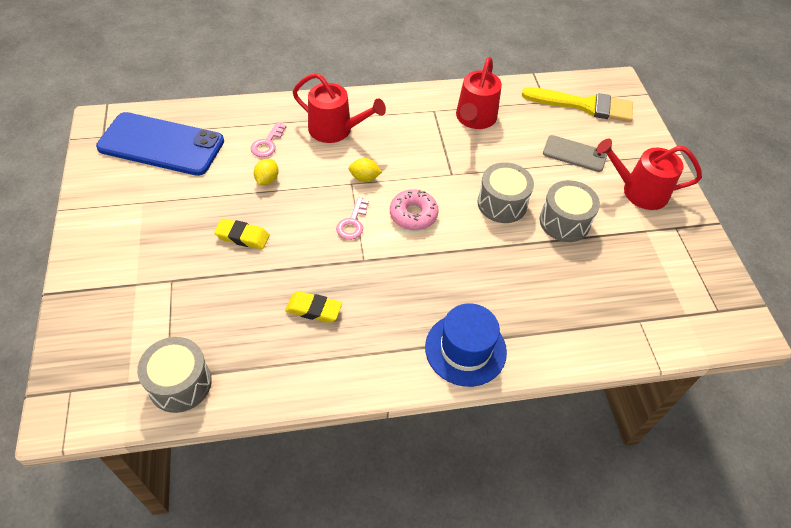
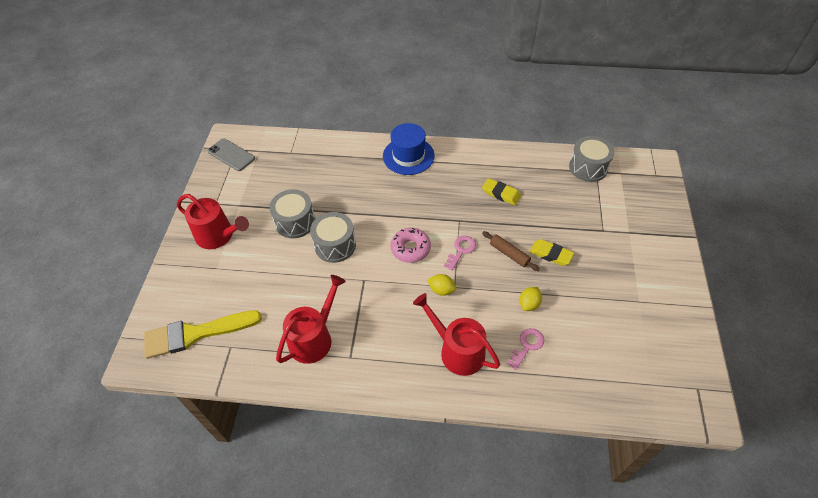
camera: 160 degrees left, 0 degrees up
(161, 144) = (634, 365): blue phone -> none
(294, 228) = (509, 254): none -> brown rolling pin
(574, 154) = (245, 280): grey phone -> grey phone (231, 155)
(584, 105) = (195, 334): yellow brush -> yellow brush turned 45 degrees counterclockwise

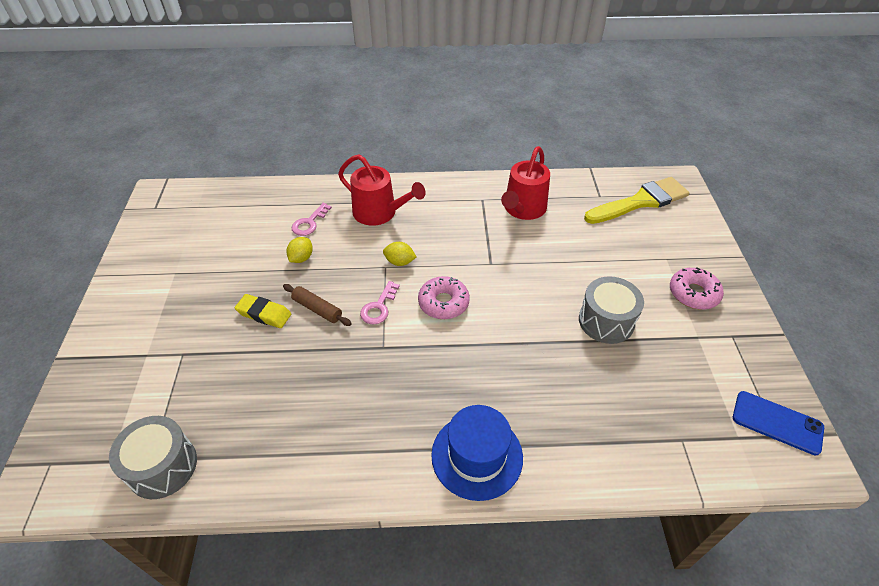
camera: 170 degrees right, 5 degrees down
(218, 236) = (693, 293): red watering can -> pink donut
(231, 155) = (777, 422): grey phone -> blue phone
(335, 245) = (540, 297): grey drum -> none
(501, 194) = (320, 396): yellow eraser -> none

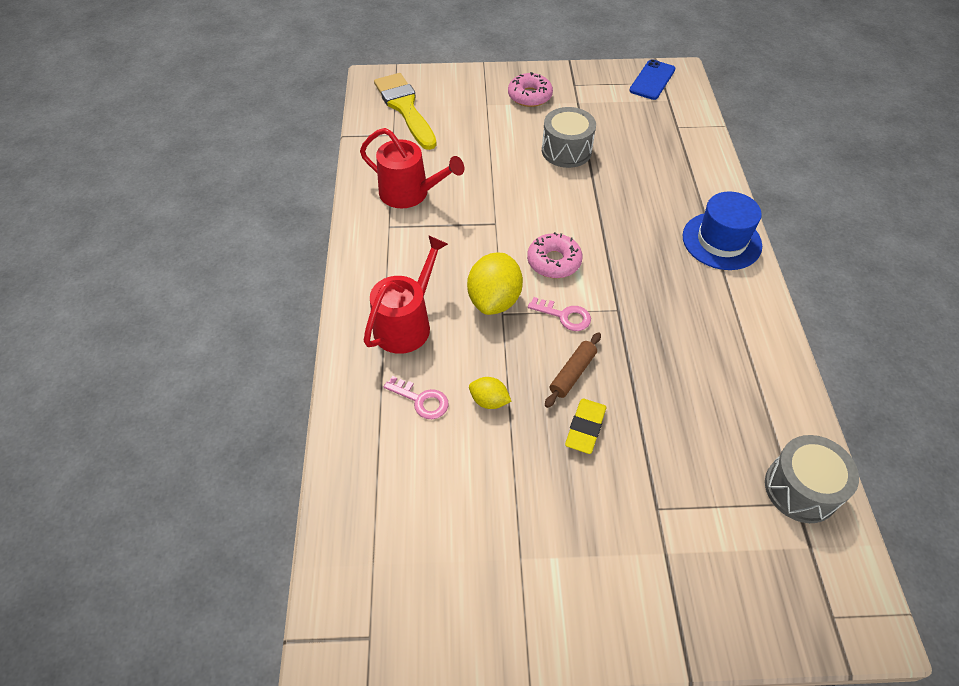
camera: 90 degrees left, 5 degrees up
(399, 262) = (494, 300): yellow lemon -> yellow lemon, size x1.89

